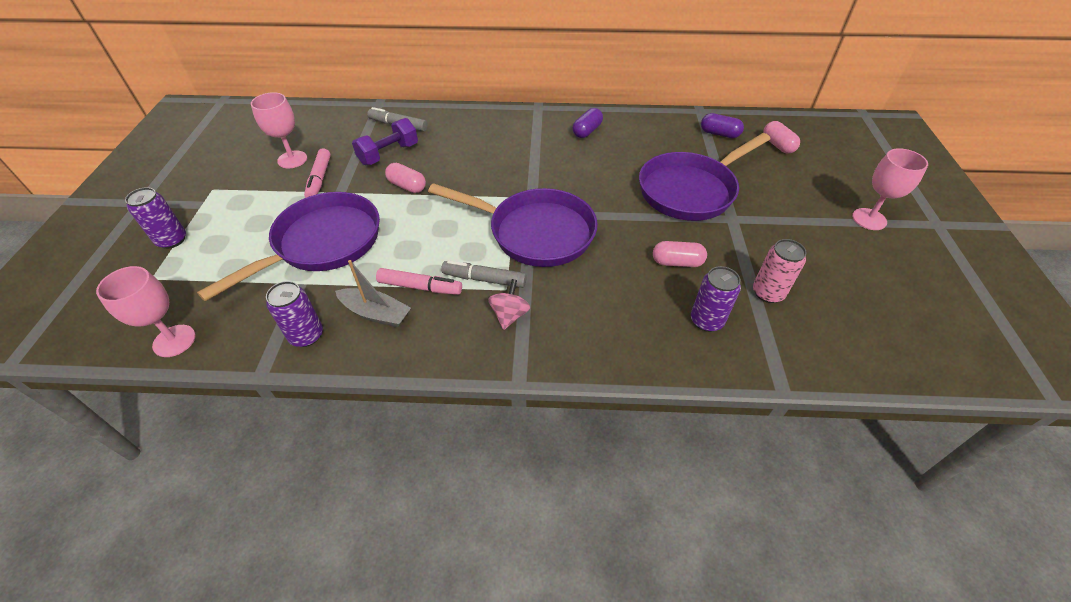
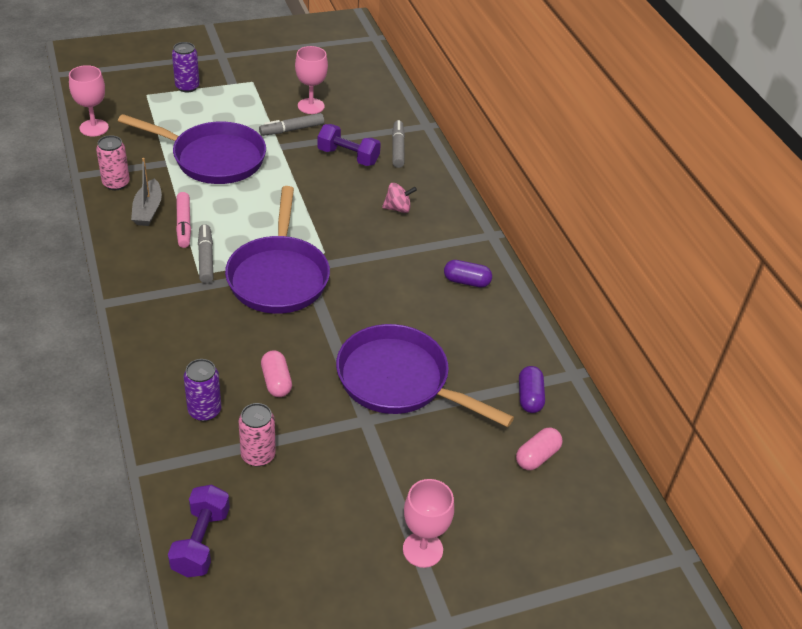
camera: 65 degrees right, 5 degrees down
(306, 335) = (116, 183): purple can -> pink can
(319, 179) = (292, 130): pink marker -> grey marker
(407, 186) = (307, 181): pink capsule -> none
(509, 315) = (170, 282): pink spinning top -> pink spinning top (398, 208)
(873, 353) = (201, 542): none -> purple dumbbell

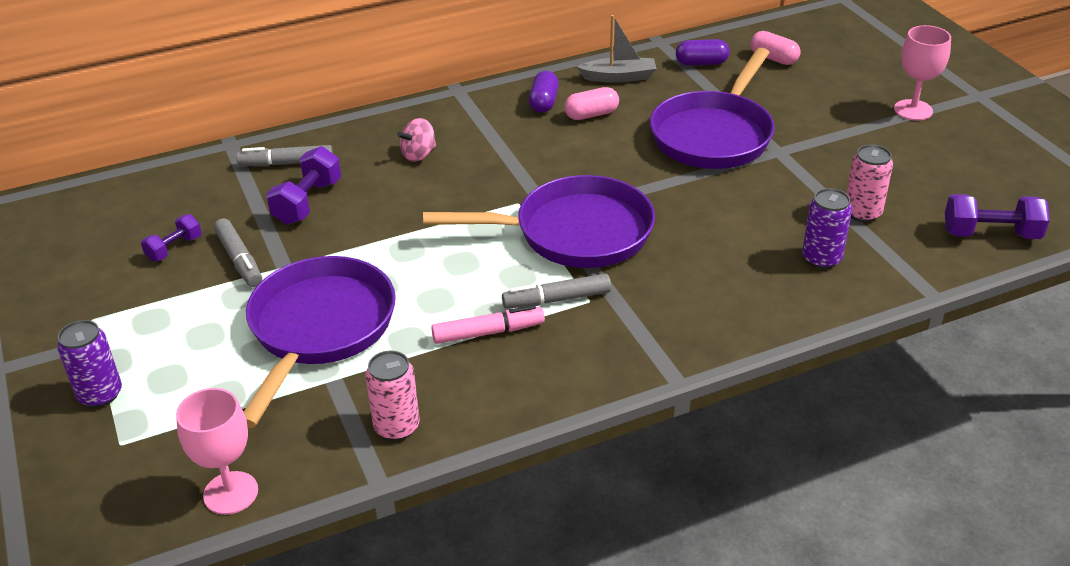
camera: 90 degrees left, 5 degrees down
(148, 210) = (460, 376): grey boat -> grey boat (619, 77)
(276, 381) = (753, 213): pink capsule -> pink capsule (591, 114)
(311, 106) = (174, 248): pink goblet -> purple dumbbell
(398, 208) = (419, 155): pink spinning top -> pink spinning top turned 120 degrees counterclockwise

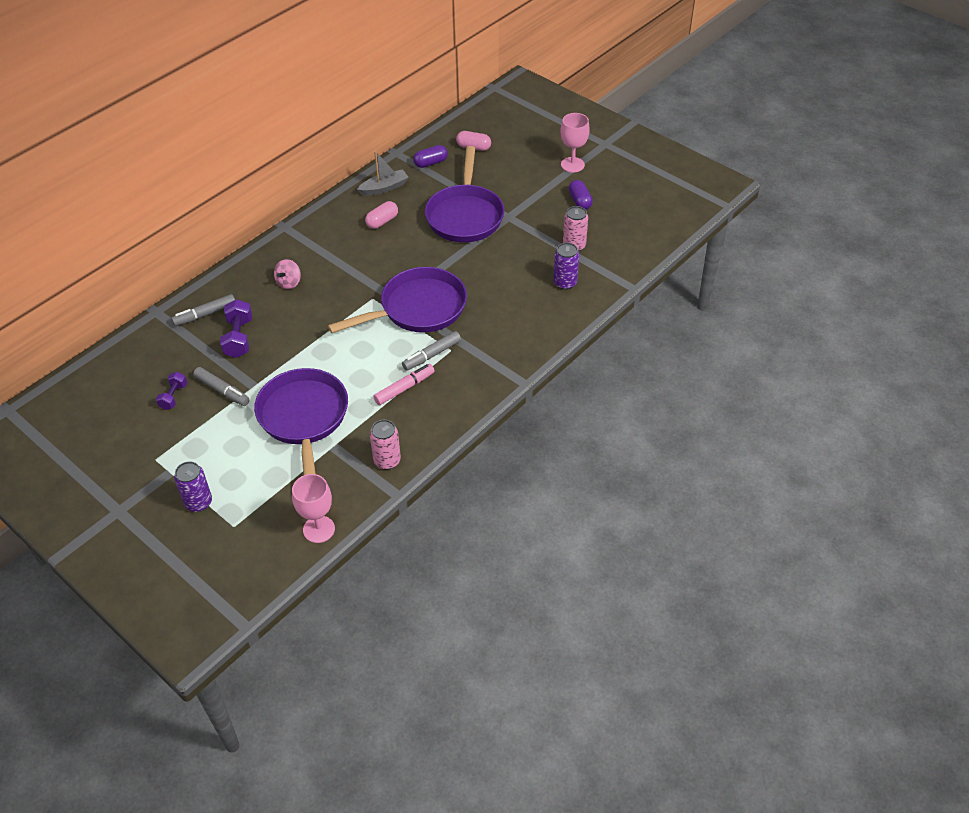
camera: 25 degrees left, 10 degrees up
(544, 102) = (346, 220): purple capsule -> purple capsule (580, 201)
(990, 234) = (647, 239): purple dumbbell -> none

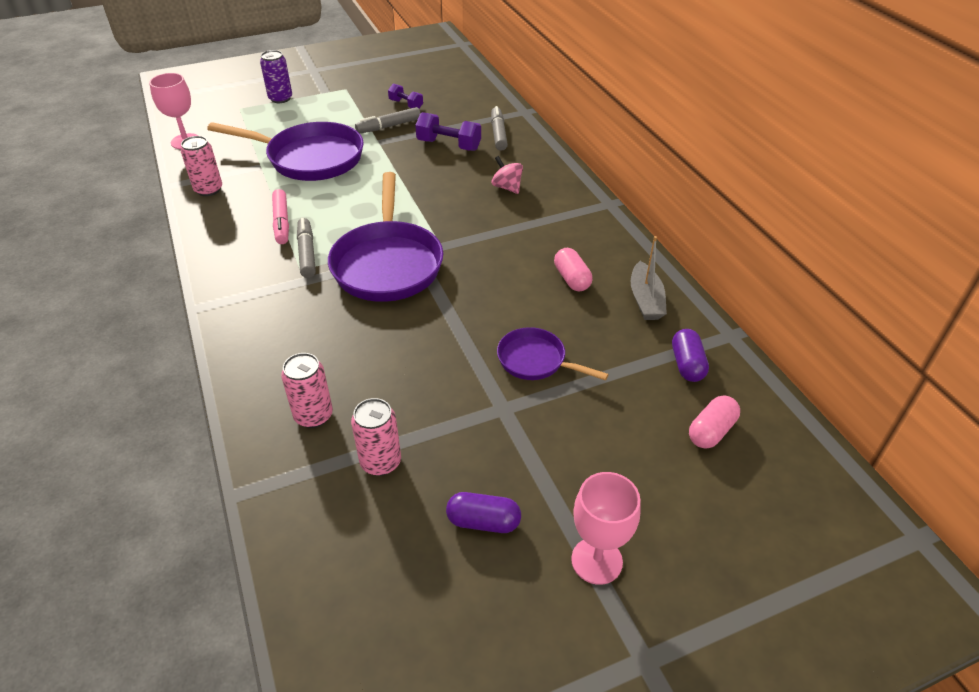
camera: 115 degrees right, 5 degrees down
(465, 215) = (535, 360): purple pan -> purple pan, size x0.53
(565, 283) = (313, 415): purple can -> pink can

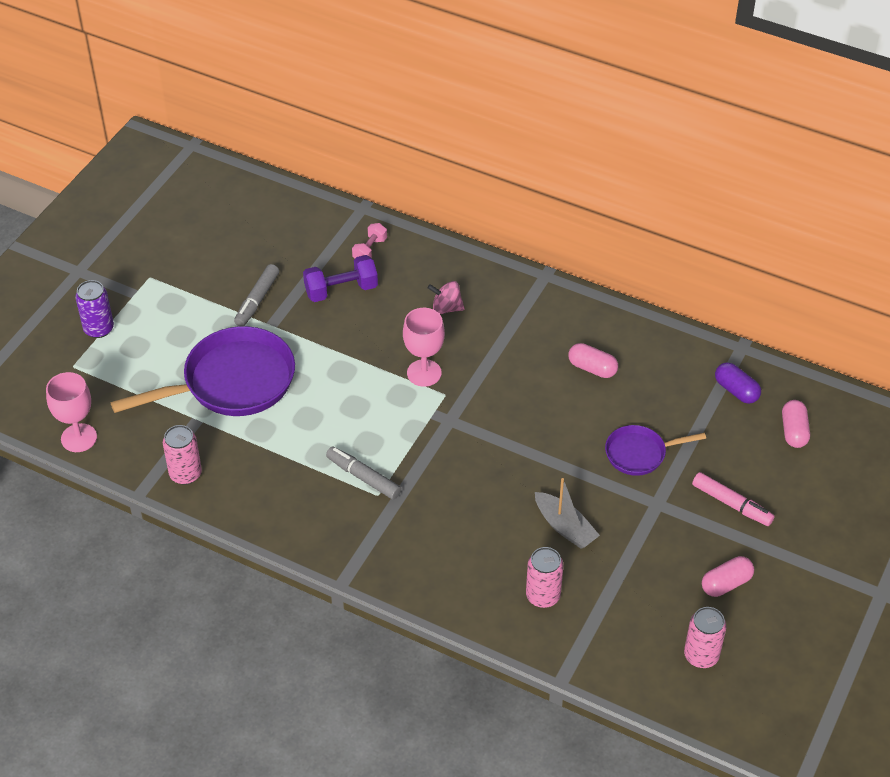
camera: 40 degrees left, 5 degrees up
(282, 222) = (301, 463): pink marker -> pink marker (732, 504)
(380, 462) = (624, 593): pink can -> pink can (701, 655)
(387, 263) = (440, 444): purple pan -> none
(406, 104) = (239, 263): purple dumbbell -> none
(483, 522) = (726, 584): purple capsule -> pink capsule
(498, 134) = (370, 250): grey marker -> pink dumbbell
(596, 560) = (809, 559): pink goblet -> pink goblet (424, 373)
(645, 300) = (661, 354): grey boat -> grey boat (565, 527)

